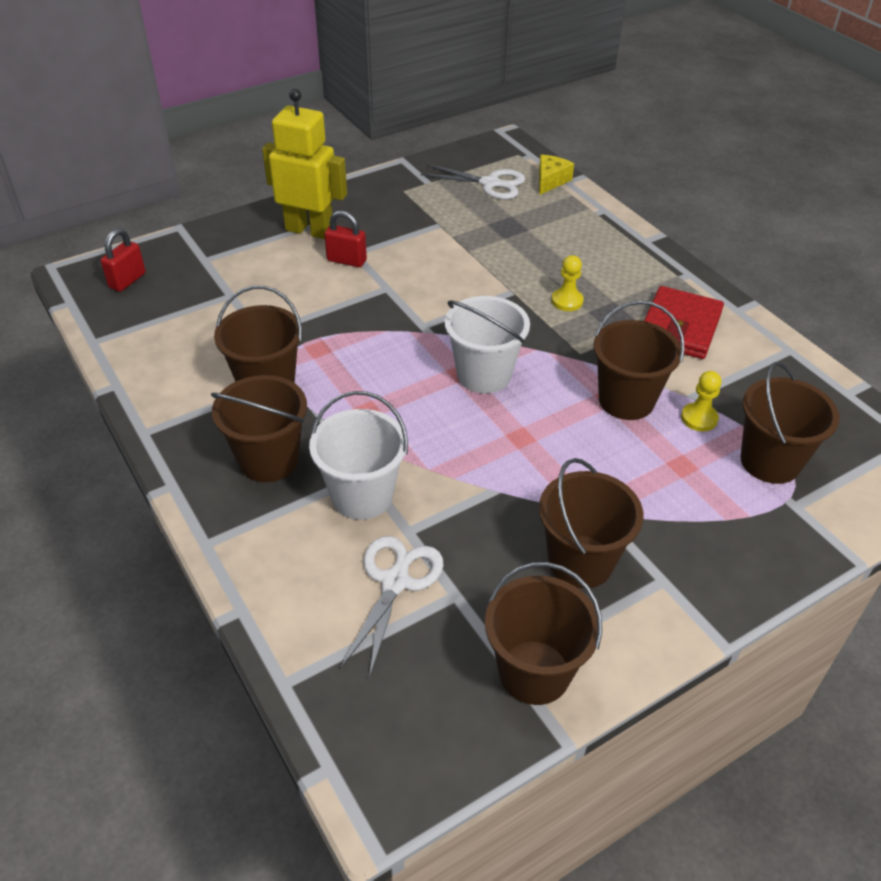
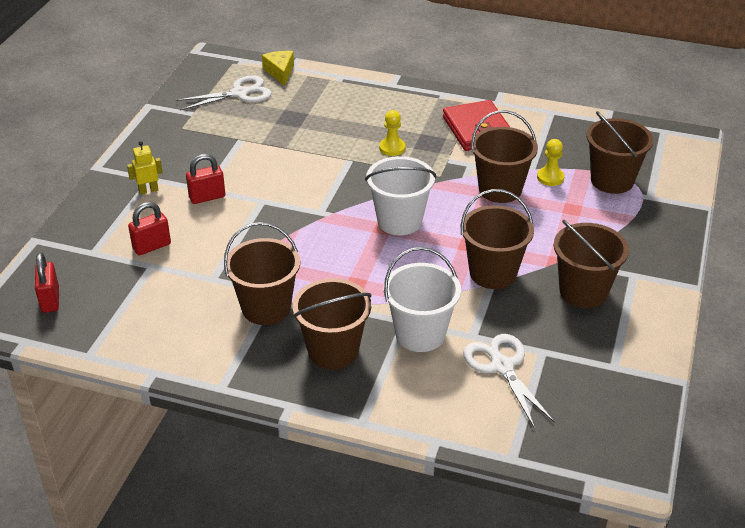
camera: 40 degrees left, 5 degrees down
(251, 279) = (152, 246): none -> red padlock
(309, 230) = (148, 190): yellow robot -> yellow robot, size x0.43
(534, 672) = (629, 361): brown bucket -> brown bucket (493, 273)

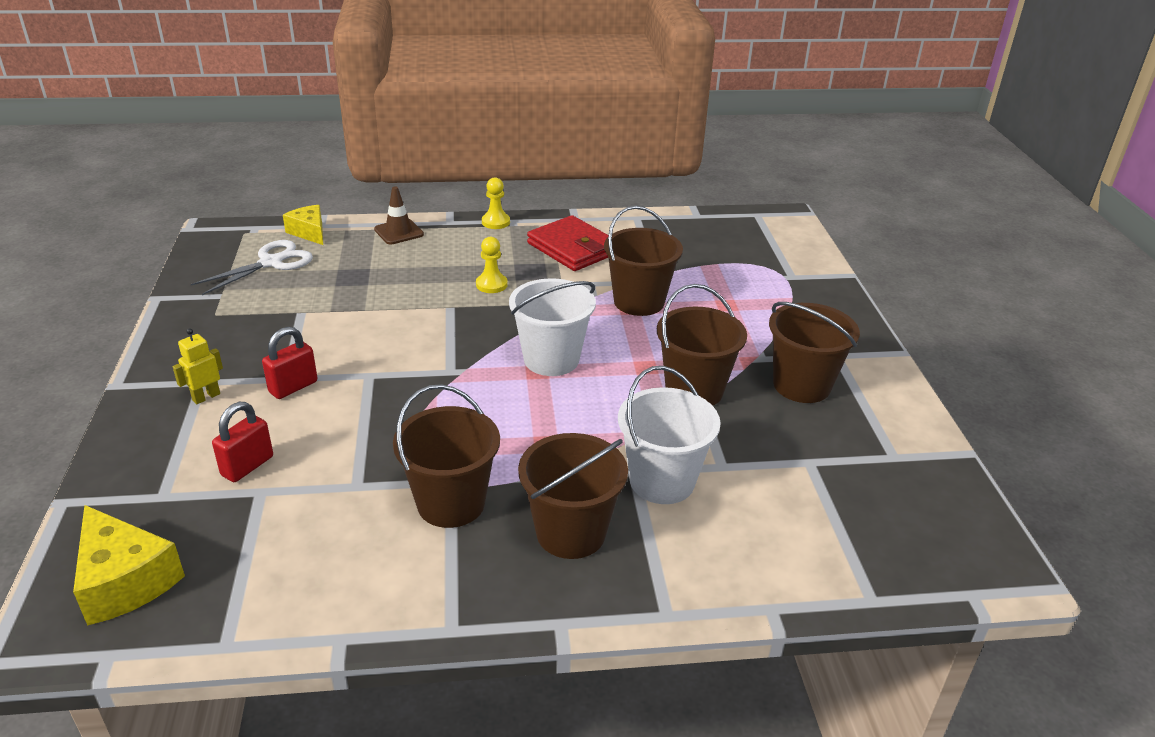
camera: 25 degrees left, 5 degrees down
(50, 300) = (125, 580): red padlock -> yellow cheese
(347, 86) = (399, 232): none -> brown traffic cone
(502, 366) = (780, 492): white scissors -> none
(550, 177) = (682, 279): yellow pawn -> yellow pawn (495, 222)
(612, 180) = (744, 269): brown bucket -> none

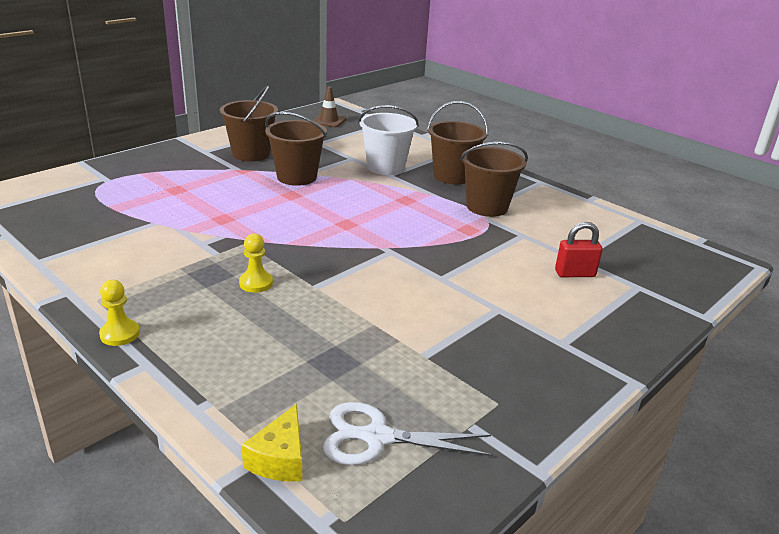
camera: 130 degrees left, 5 degrees down
(125, 580) = (678, 262): yellow cheese -> none
(206, 397) = (568, 329): yellow robot -> none
(293, 387) = (500, 300): red padlock -> none
(399, 232) = (208, 387): brown traffic cone -> brown traffic cone (329, 121)
(551, 359) = (326, 224): white bucket -> none
(573, 248) = (142, 270): red wallet -> none
(639, 302) = (209, 217): brown bucket -> none

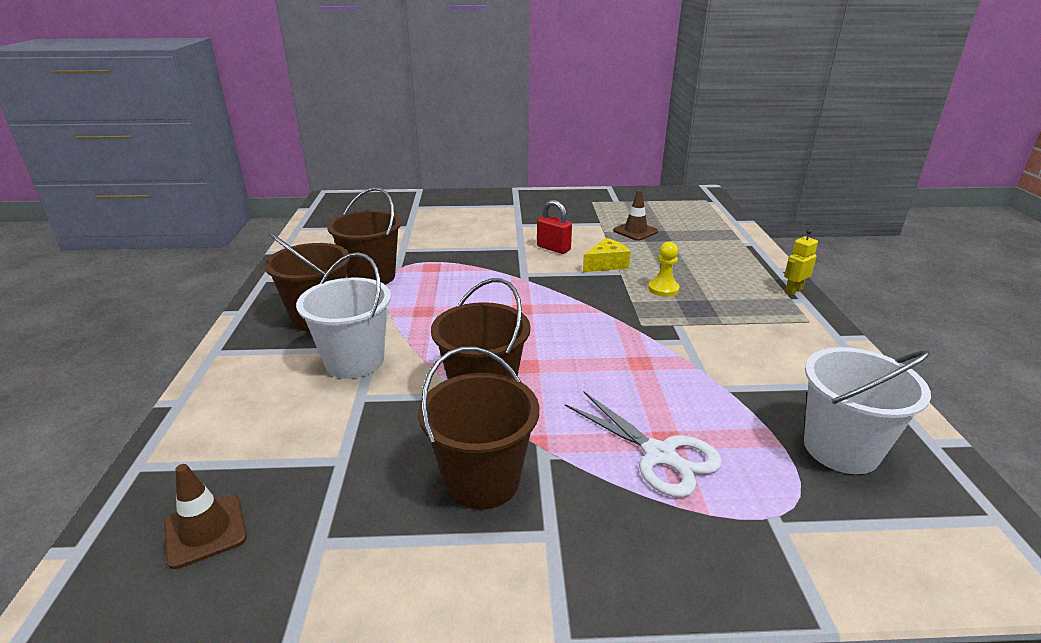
camera: 135 degrees left, 0 degrees up
(71, 214) = (841, 449): none -> white bucket
(120, 334) = (793, 291): yellow pawn -> yellow robot
(280, 458) = (719, 218): yellow cheese -> yellow cheese (606, 264)
(366, 360) = (635, 231): none -> brown traffic cone
(377, 437) = (665, 210): white scissors -> white scissors (659, 455)
(575, 274) = (432, 222): red padlock -> red padlock (553, 248)

